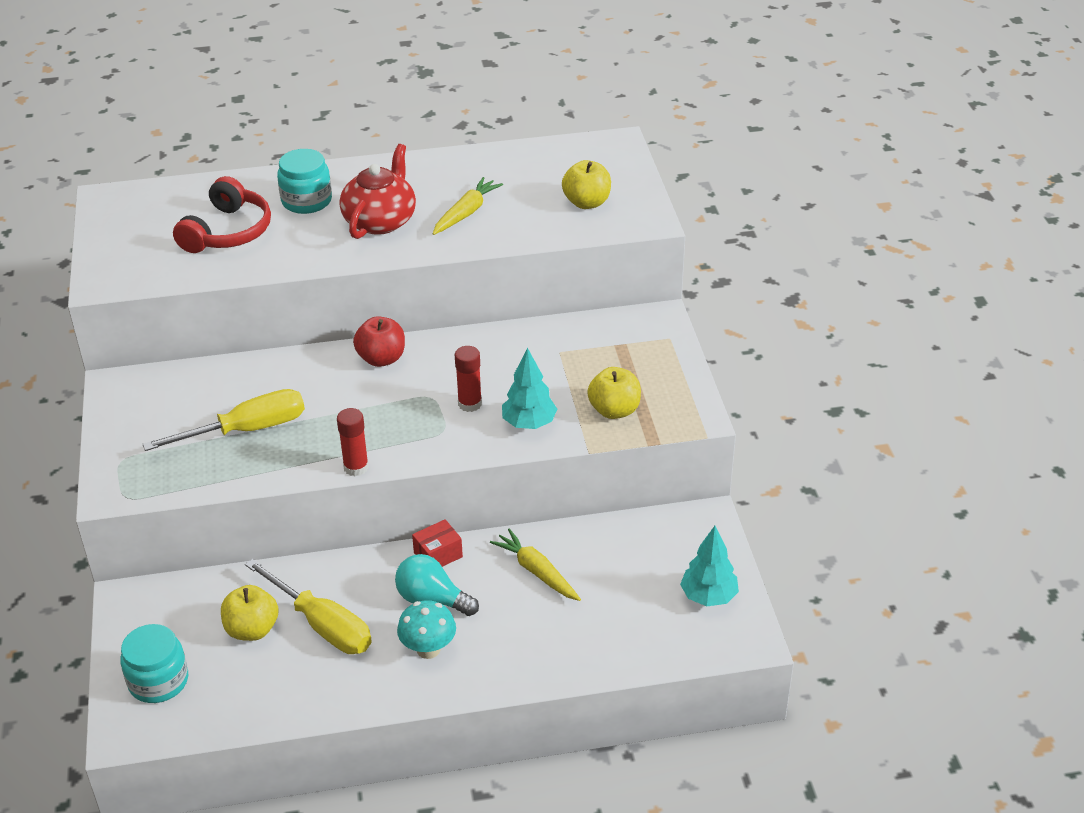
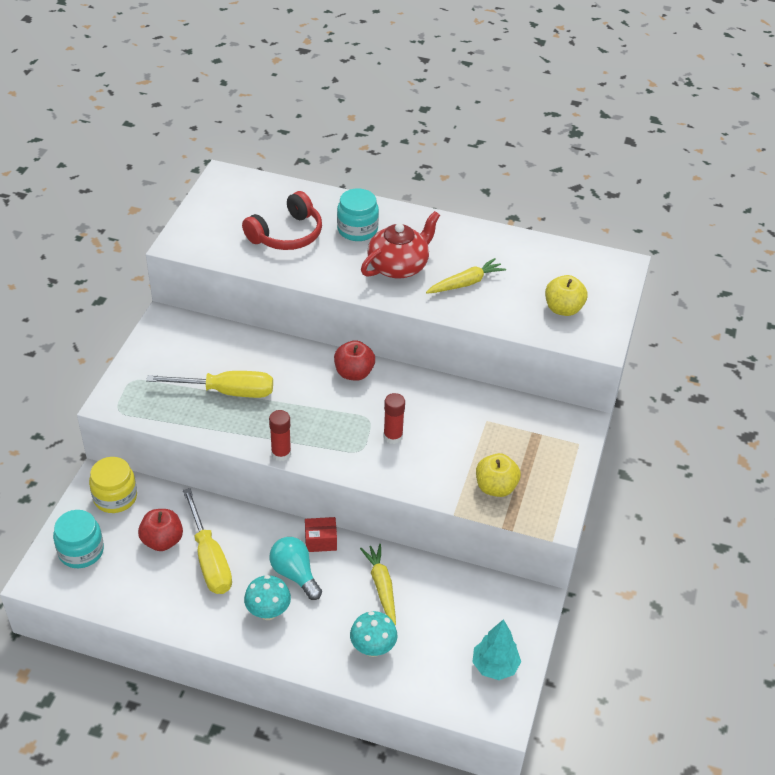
camera: 25 degrees right, 5 degrees up
(161, 608) = (115, 497): none -> yellow jar
(252, 629) = (162, 541): yellow apple -> red apple
(529, 423) = (425, 471): turquoise tree -> none
(569, 635) = (373, 648): none -> turquoise mushroom

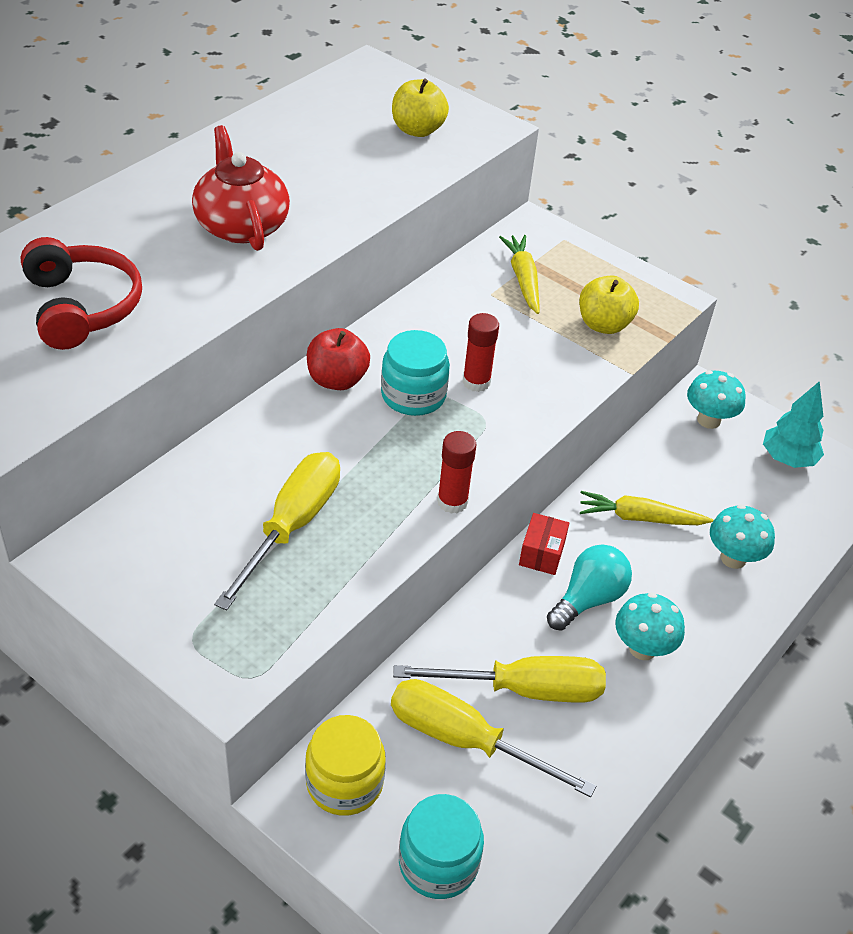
camera: 70 degrees left, 0 degrees up
(162, 541) = (464, 740): red apple -> yellow screwdriver
(295, 574) = (588, 599): turquoise light bulb -> turquoise light bulb turned 150 degrees clockwise
(357, 229) = (131, 237): turquoise jar -> turquoise jar (413, 395)
(466, 283) = (318, 183): yellow carrot -> yellow carrot (523, 279)
(506, 608) = (708, 420): none -> turquoise mushroom

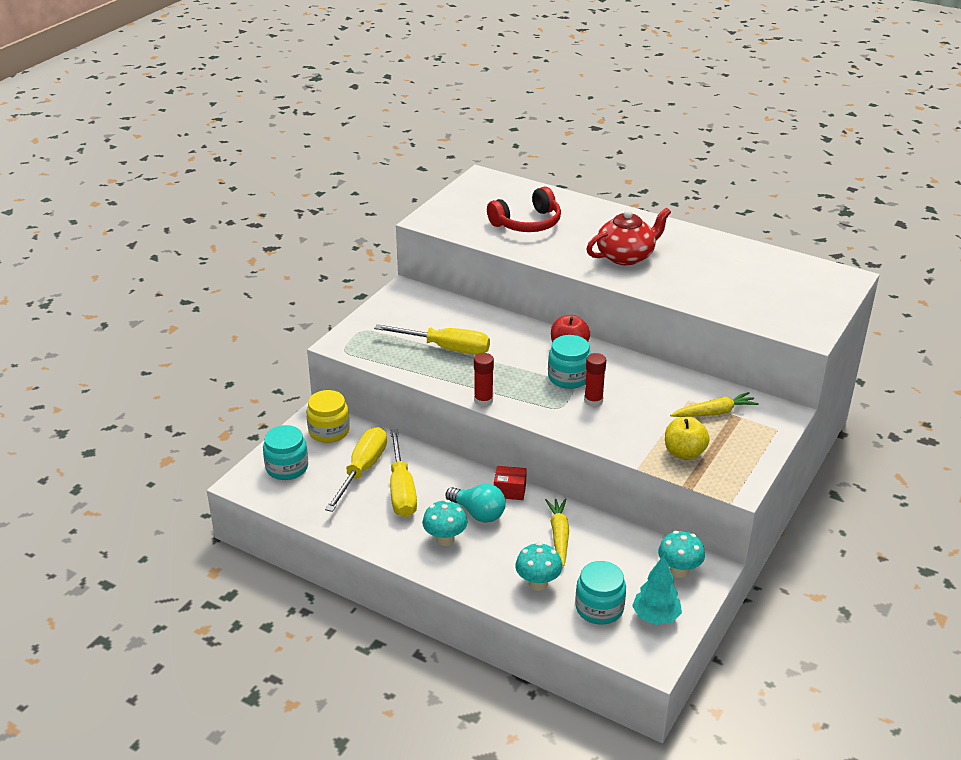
camera: 85 degrees right, 10 degrees down
(417, 130) = (779, 304): yellow apple -> none
(775, 506) = (599, 608): none -> turquoise jar

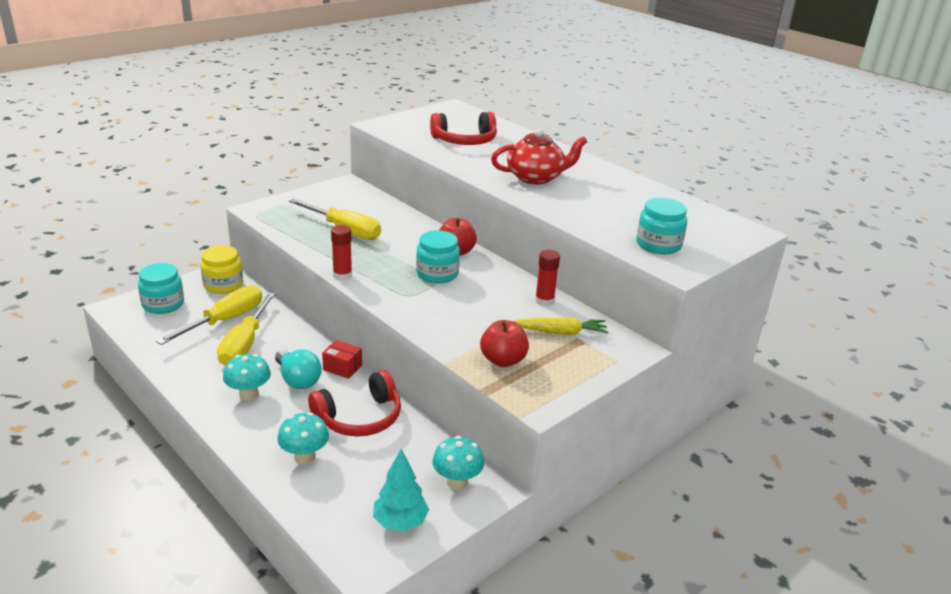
camera: 15 degrees right, 5 degrees down
(559, 535) = (359, 417): yellow carrot -> red headphones
(593, 401) = (446, 297): red glue stick -> red glue stick (544, 301)
(599, 608) = (348, 497): turquoise jar -> turquoise jar (658, 245)
(684, 453) = (503, 360): yellow apple -> red apple

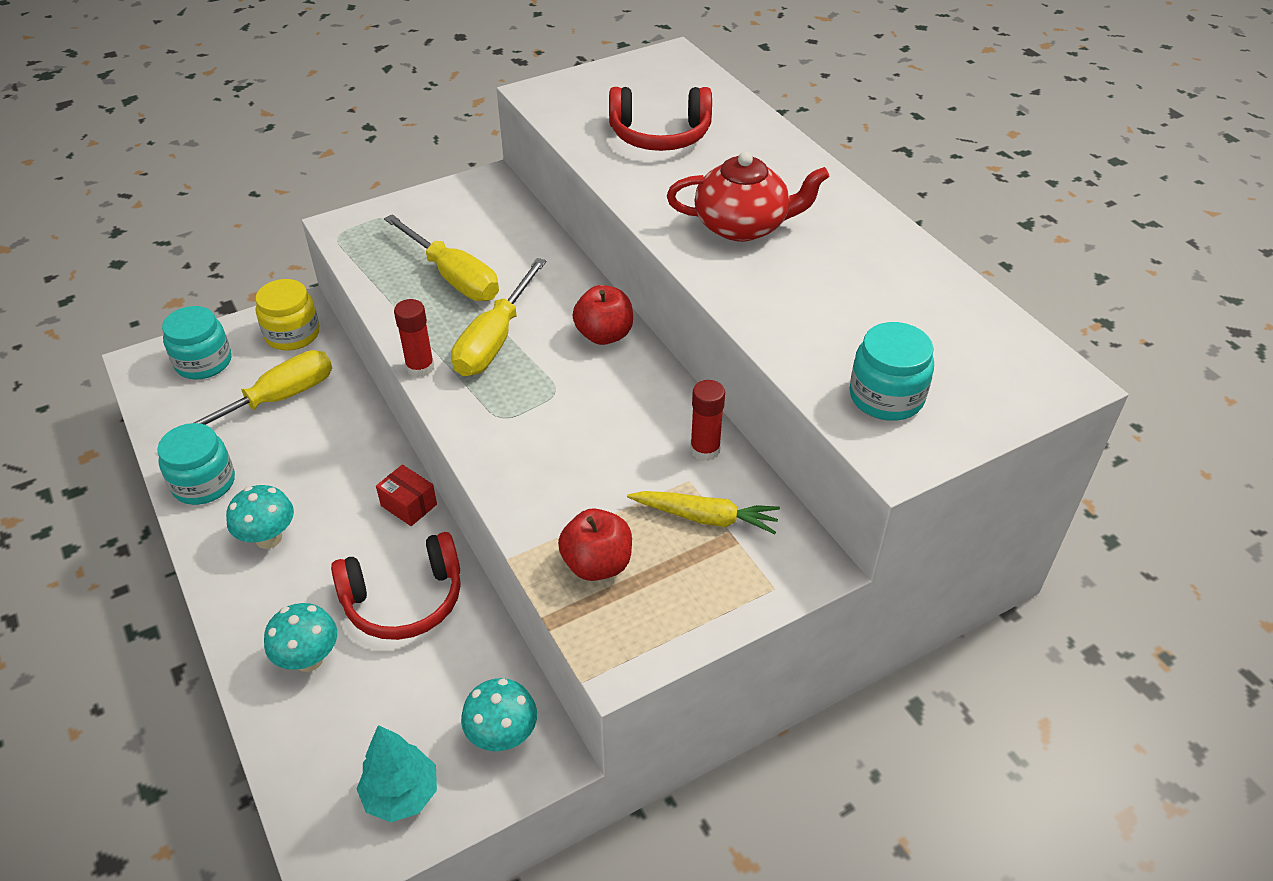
camera: 15 degrees right, 15 degrees up
(245, 344) = (290, 446): yellow screwdriver -> yellow screwdriver (495, 340)
(298, 380) = (341, 520): turquoise light bulb -> none
(437, 274) = (560, 378): turquoise jar -> turquoise jar (204, 483)

